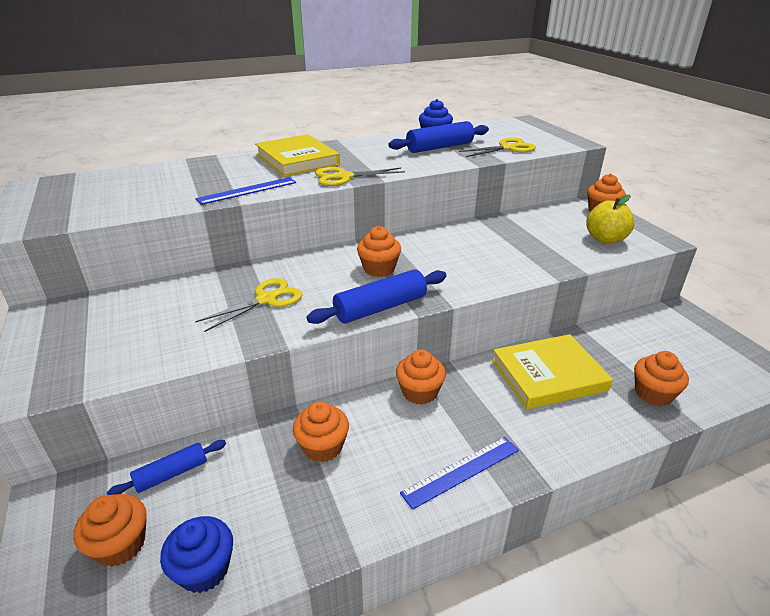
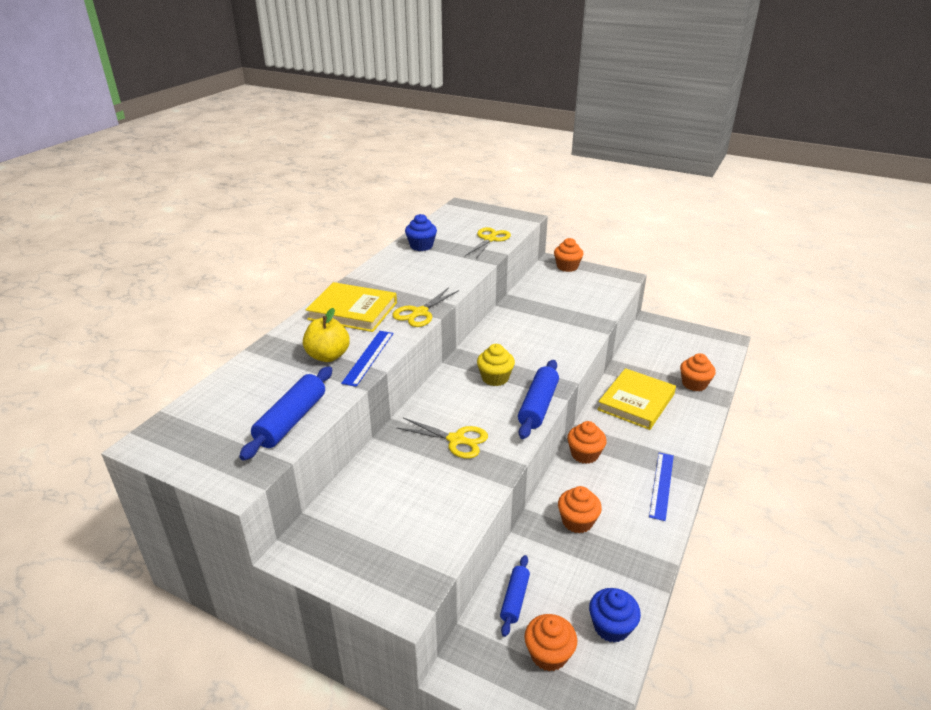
camera: 40 degrees left, 0 degrees up
(267, 299) = (457, 440): yellow scissors -> yellow scissors turned 105 degrees clockwise
(379, 269) = (495, 378): orange cupcake -> yellow cupcake
(439, 147) = (442, 256): blue rolling pin -> blue rolling pin (291, 420)
(605, 239) = (595, 290): yellow apple -> yellow apple (328, 356)

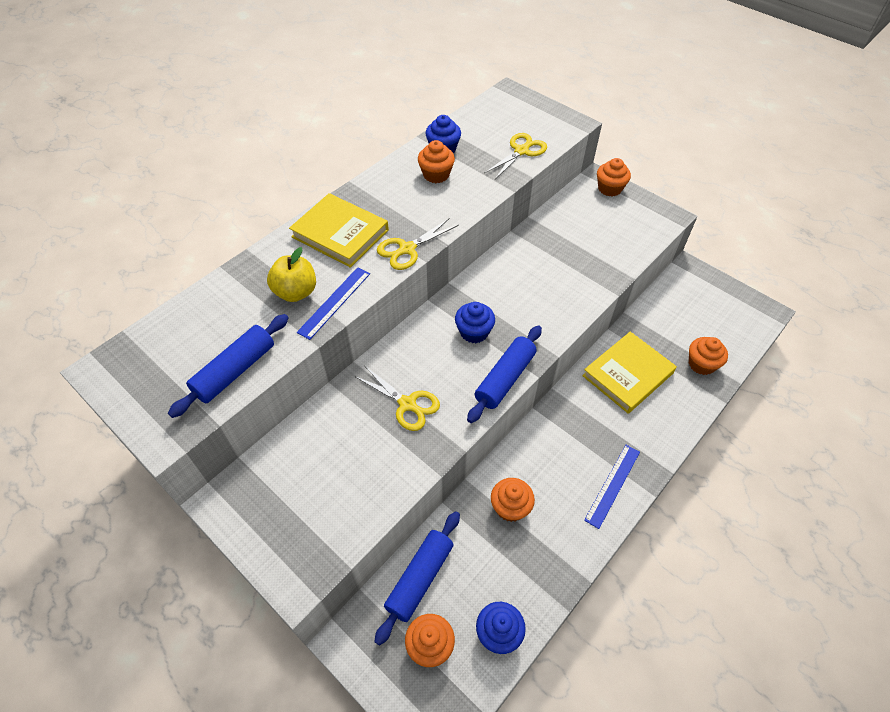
camera: 15 degrees right, 20 degrees up
(495, 378) = (474, 332): yellow cupcake -> blue cupcake
(515, 599) = (420, 578): blue rolling pin -> blue rolling pin, size x1.61
(584, 454) = (548, 428): orange cupcake -> orange cupcake (436, 175)

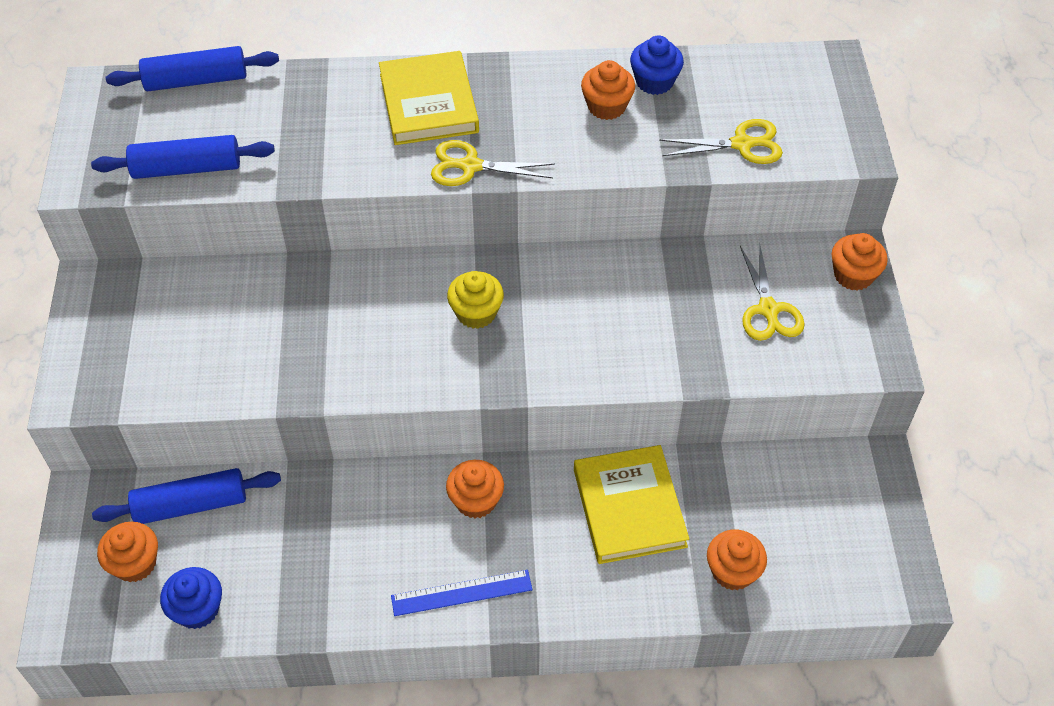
camera: 45 degrees right, 0 degrees up
(296, 292) = (318, 133): yellow apple -> none
(335, 302) = (339, 169): blue ruler -> none
(408, 404) = (327, 330): yellow scissors -> yellow scissors (768, 310)
(474, 332) = (476, 313): blue cupcake -> yellow cupcake
(505, 379) = (445, 382): blue rolling pin -> blue rolling pin (196, 80)
(510, 507) = (340, 521): orange cupcake -> orange cupcake (476, 500)
(627, 374) = (629, 507): yellow book -> yellow book turned 75 degrees clockwise

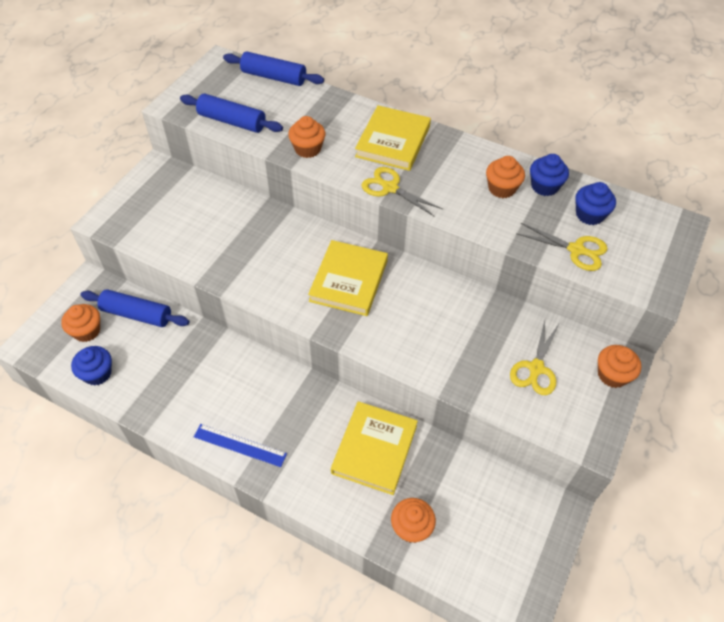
camera: 30 degrees right, 0 degrees up
(476, 313) = (348, 280): yellow cupcake -> yellow book
(476, 500) = (287, 395): orange cupcake -> orange cupcake (307, 149)
(728, 94) = (589, 215): none -> blue cupcake

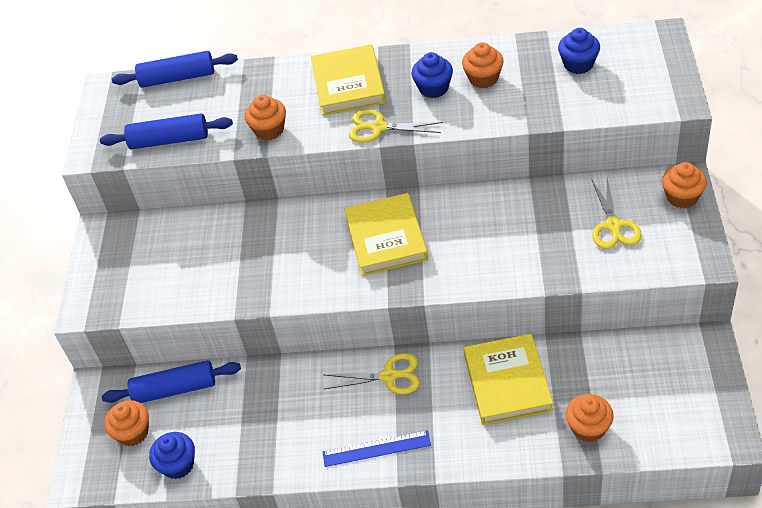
camera: 20 degrees left, 5 degrees down
(544, 186) = (521, 58): blue cupcake -> blue cupcake (433, 88)
(577, 250) = (589, 100): yellow scissors -> yellow scissors (390, 376)

